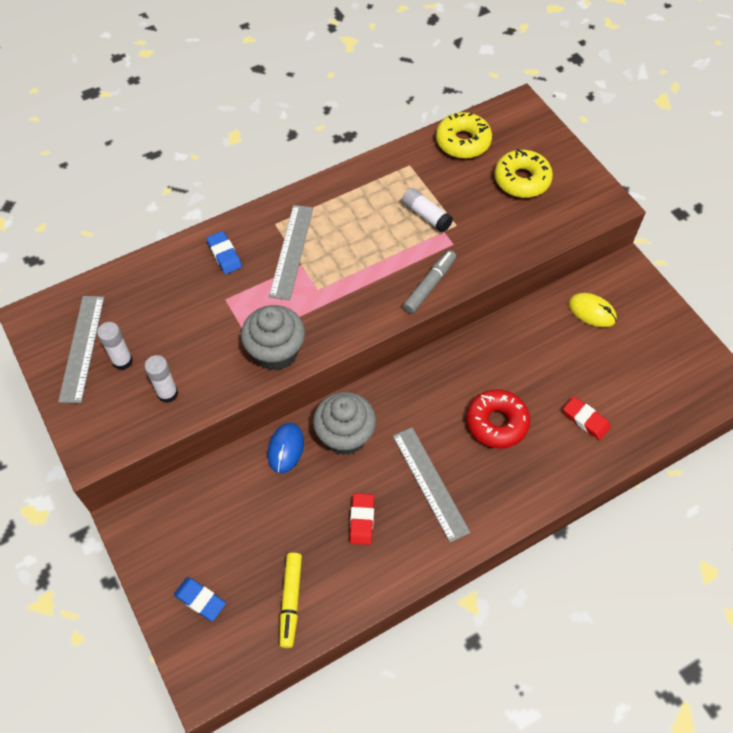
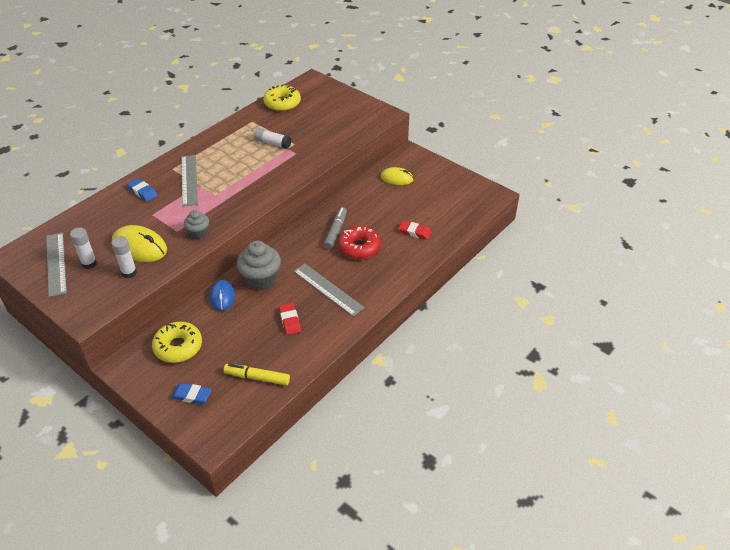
camera: 20 degrees left, 15 degrees down
(193, 352) = (140, 247): none -> yellow mouse
(276, 352) = (198, 233): grey cupcake -> grey cupcake, size x0.57
(291, 601) = (257, 377): yellow marker -> yellow marker turned 120 degrees clockwise
(429, 285) = (289, 176): grey marker -> grey marker (336, 231)
(522, 180) = (327, 114): yellow donut -> yellow donut (178, 347)

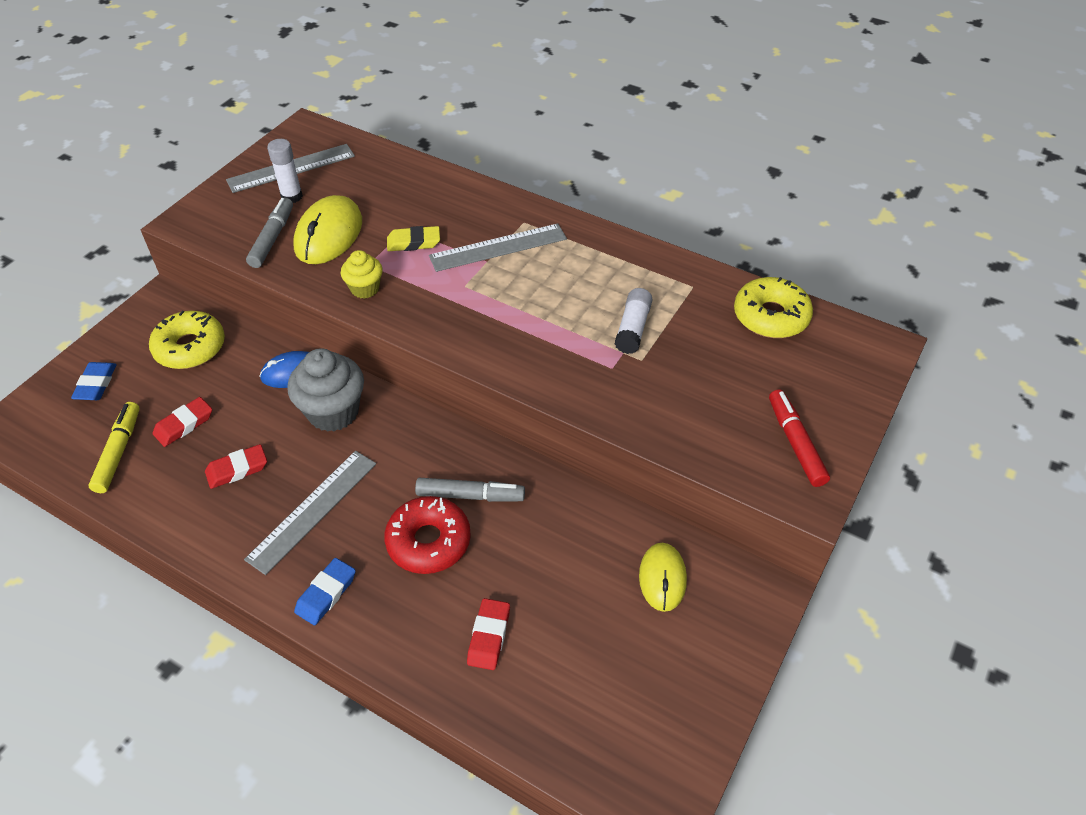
camera: 80 degrees right, 5 degrees up
(129, 272) = (272, 238): white glue stick -> grey marker
(142, 192) = (458, 205): blue eraser -> blue eraser (326, 594)
(167, 211) = (413, 242): none -> yellow eraser
(198, 233) = (365, 289): grey cupcake -> yellow cupcake
(246, 347) = (184, 424): none -> red eraser
(357, 111) = (795, 443): none -> red marker

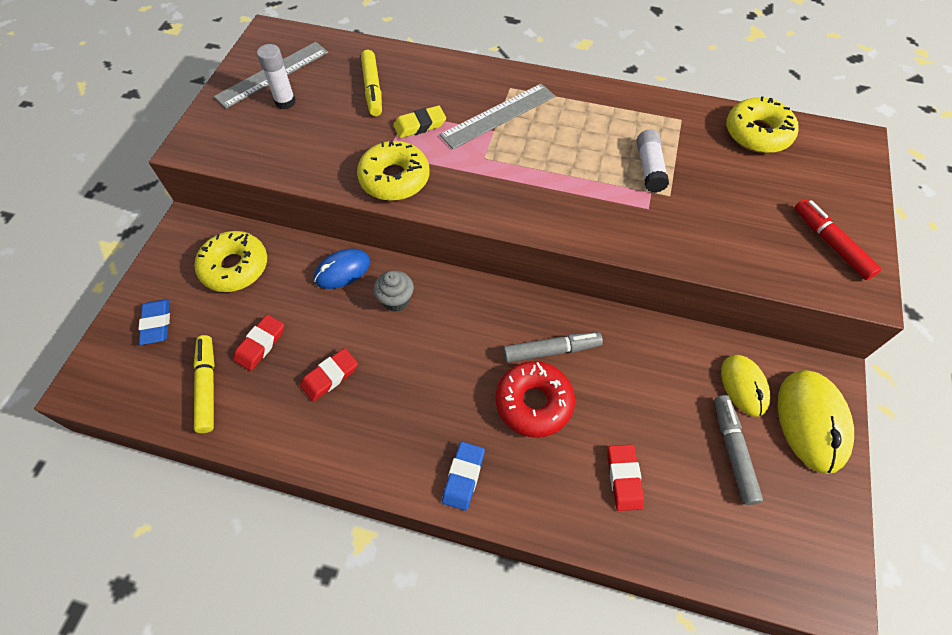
camera: 15 degrees left, 10 degrees up
(272, 238) = (285, 146): grey marker -> grey marker (733, 451)
(313, 510) = (417, 399): grey ruler -> none
(329, 235) = (337, 132): yellow mouse -> yellow mouse (811, 421)
(333, 412) = (396, 300): grey cupcake -> grey cupcake, size x0.57
(365, 289) = (394, 179): yellow cupcake -> yellow donut
(382, 199) = (372, 89): none -> yellow marker

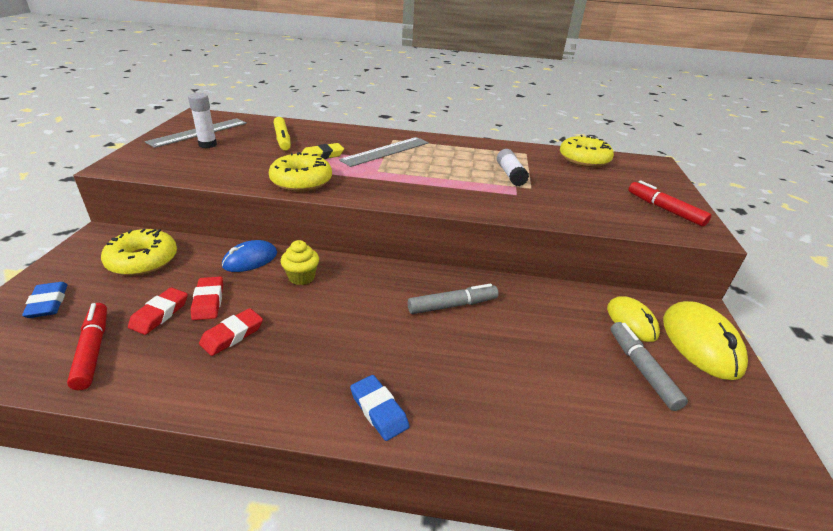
camera: 10 degrees left, 25 degrees down
(207, 386) = (93, 350): yellow marker -> red marker
(396, 300) = (301, 277): grey cupcake -> yellow cupcake
(463, 477) = (379, 410): blue eraser -> blue eraser turned 45 degrees counterclockwise
(533, 403) = (443, 344): red donut -> none
(624, 478) = (546, 399): red eraser -> red eraser (208, 301)

